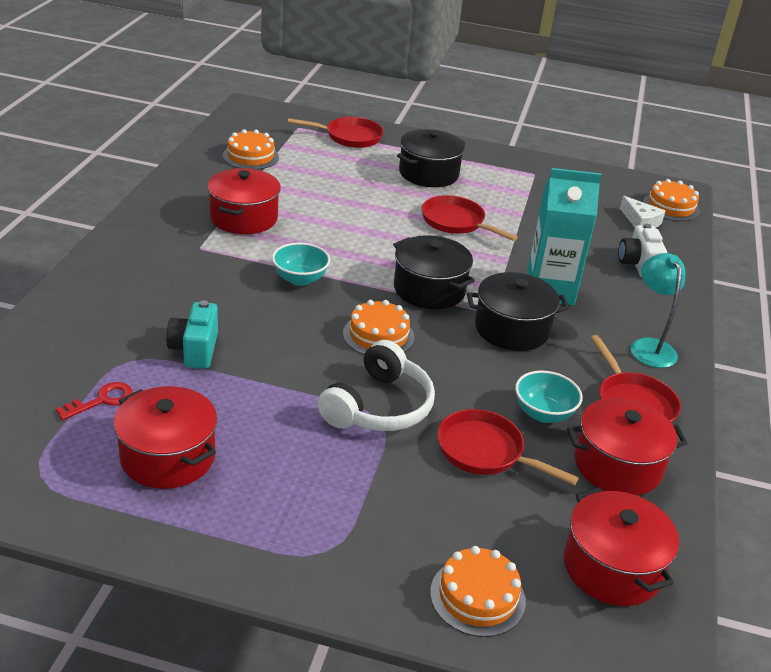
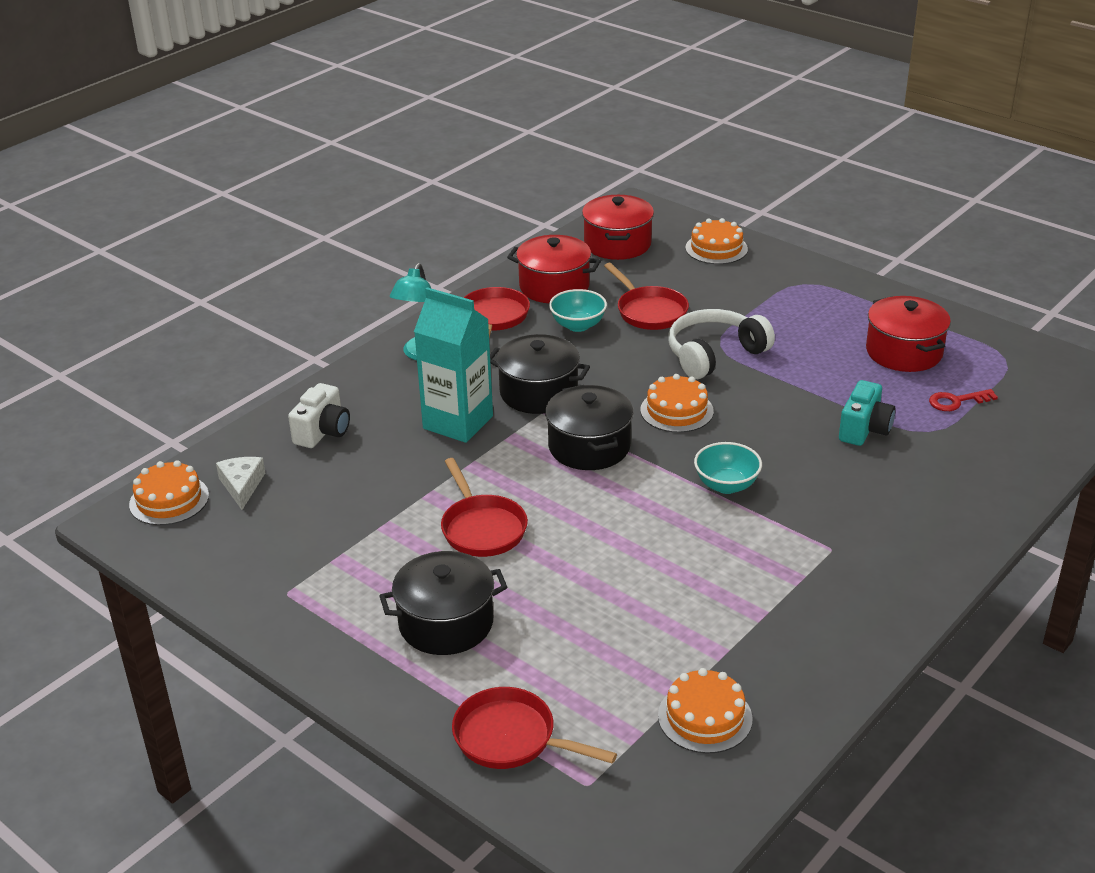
camera: 150 degrees left, 0 degrees up
(244, 218) = (760, 587): red pot -> none

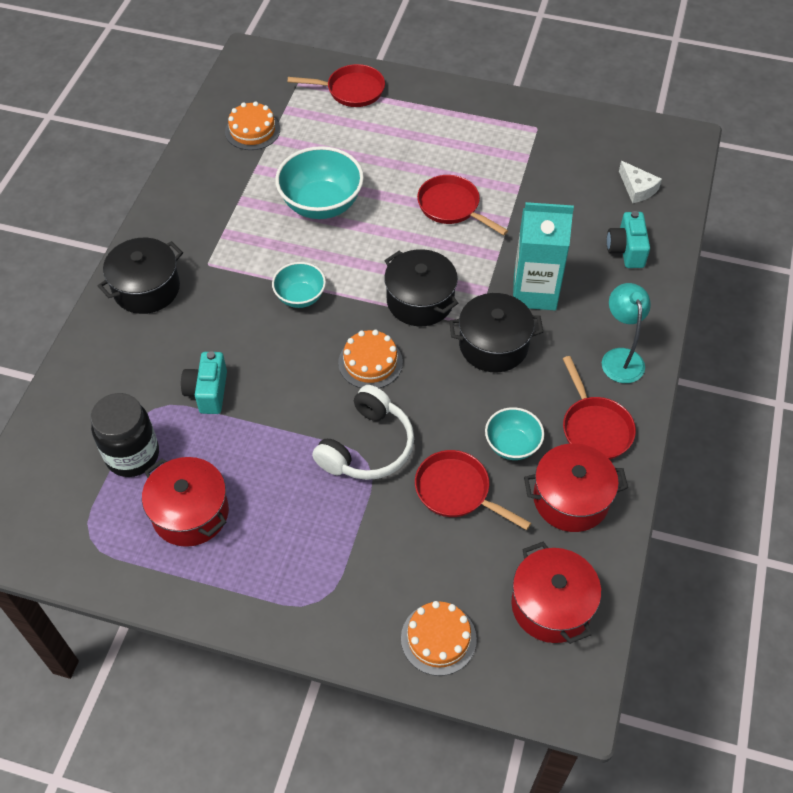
camera: 155 degrees right, 20 degrees up
(169, 500) = (672, 163): orange cake -> none
(323, 432) = (626, 250): white camera -> turquoise camera
(446, 623) = (429, 138): black pot -> black pot (146, 288)
(650, 578) = (321, 204): none -> turquoise bowl
(956, 401) = (132, 455): red key -> black jar

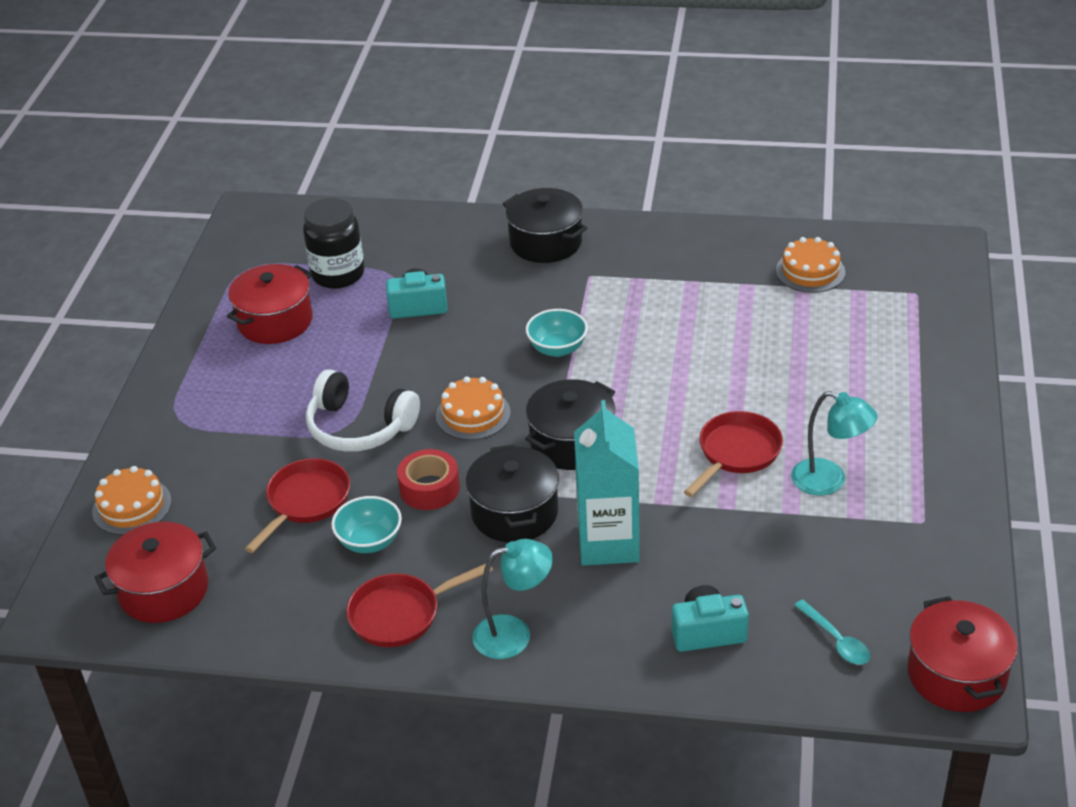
camera: 85 degrees right, 15 degrees down
(321, 204) = (705, 343): turquoise bowl -> none
(351, 90) = (919, 338): red pan -> none
(456, 399) = (429, 488): none -> red tape
(490, 164) = (829, 481): none -> turquoise lamp
(571, 499) = (298, 598): red pot -> red pot (957, 675)
(637, 188) = (836, 640): white cheese -> turquoise spoon

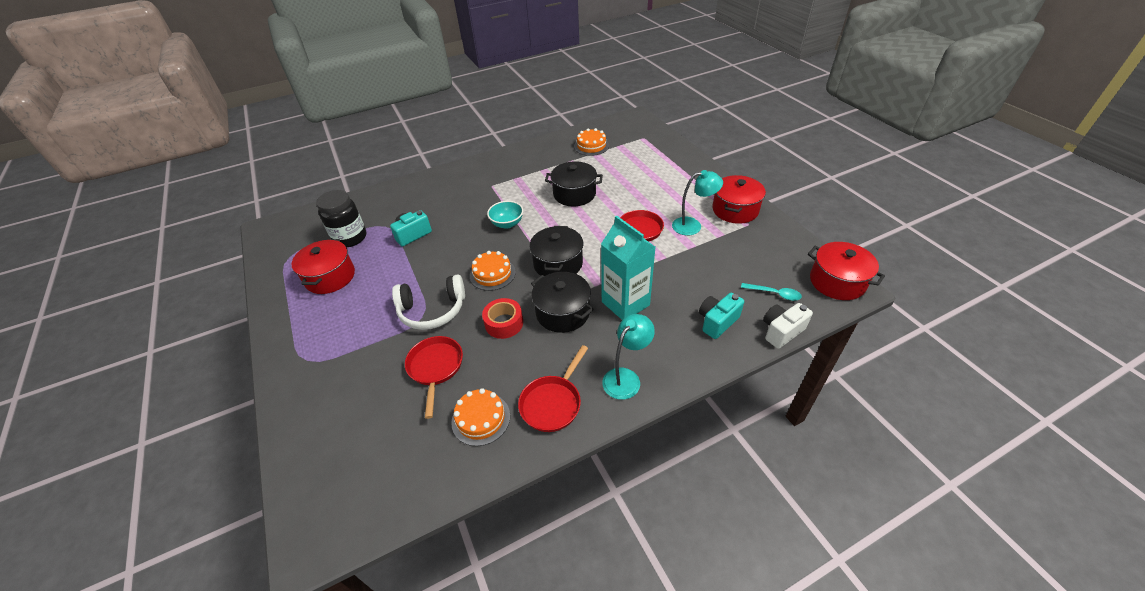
camera: 35 degrees left, 5 degrees up
(132, 506) = (315, 432): orange cake -> orange cake (481, 419)
(164, 590) = (383, 477): red pot -> red pot (735, 210)
(370, 541) = (496, 370): turquoise bowl -> none
(546, 242) = (455, 180): black pot -> black pot (574, 194)
(783, 692) = (781, 331): none -> white camera

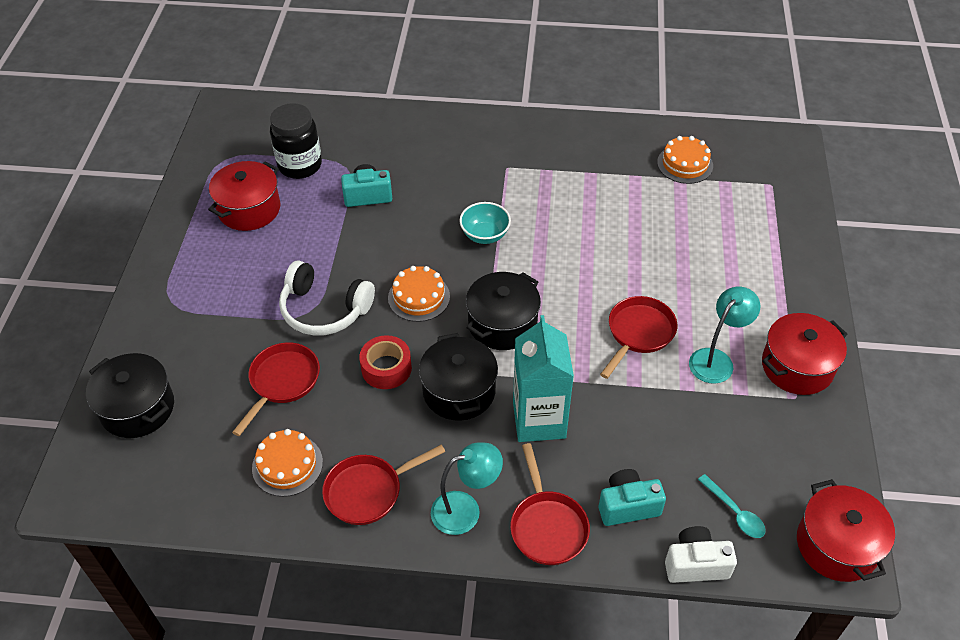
camera: 30 degrees right, 5 degrees up
(574, 194) = (600, 232): black pot -> black pot (137, 408)
(683, 358) = (547, 526): none -> red pan
(693, 226) = (716, 359): turquoise lamp -> turquoise lamp turned 75 degrees counterclockwise

